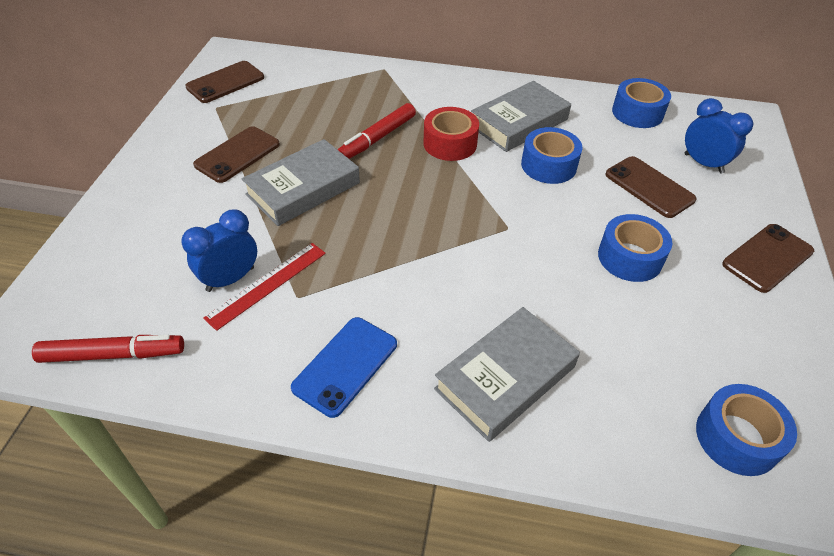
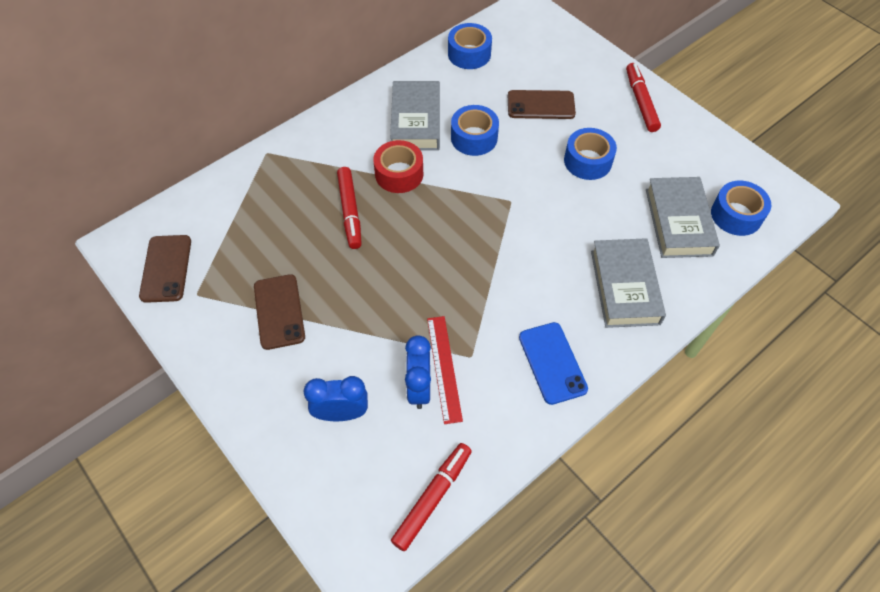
camera: 50 degrees left, 10 degrees up
(303, 188) = (363, 291): grey book -> grey book (678, 222)
(703, 163) = (545, 63): blue clock -> blue clock (341, 413)
(767, 258) = (641, 101): brown phone -> red marker

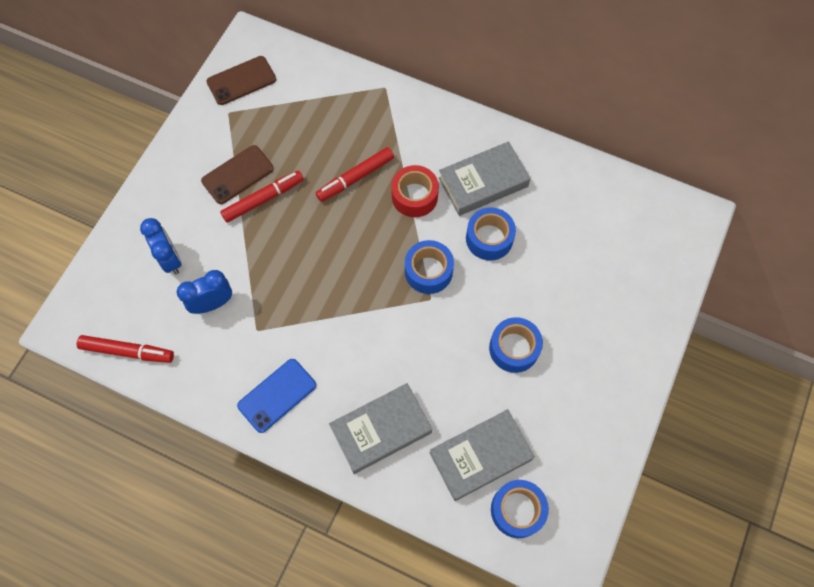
camera: 65 degrees right, 10 degrees up
(444, 368) = (237, 314): red ruler -> none
(469, 54) = (595, 190): blue tape -> blue tape (428, 271)
(541, 105) = (563, 280): brown phone -> none
(641, 101) = (623, 372): red marker -> red marker (263, 199)

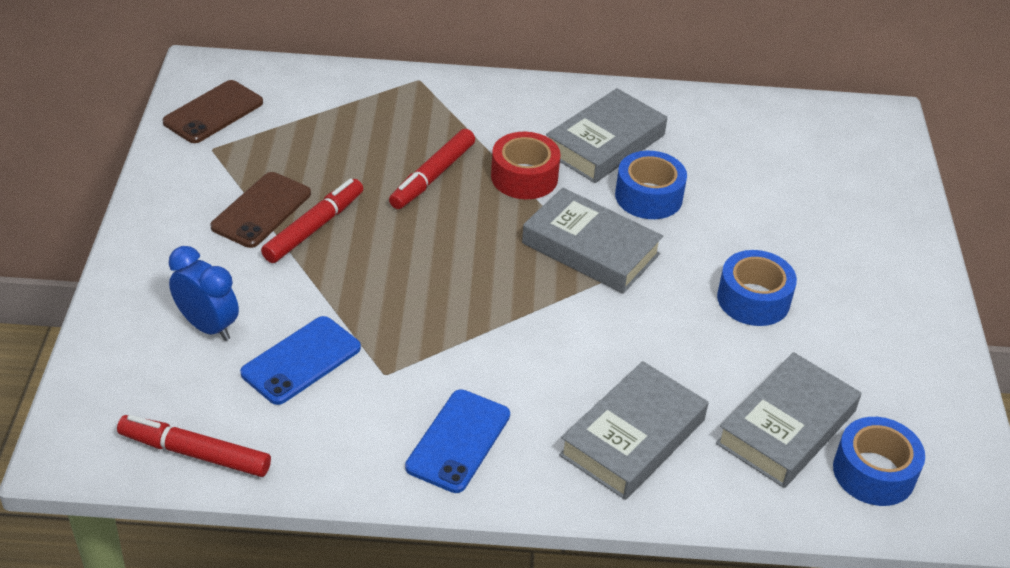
camera: 25 degrees left, 25 degrees down
(127, 351) = (195, 453): red marker -> red marker turned 150 degrees counterclockwise
(213, 303) = (301, 361): blue clock -> blue phone
(428, 271) = (590, 248): blue tape -> grey book

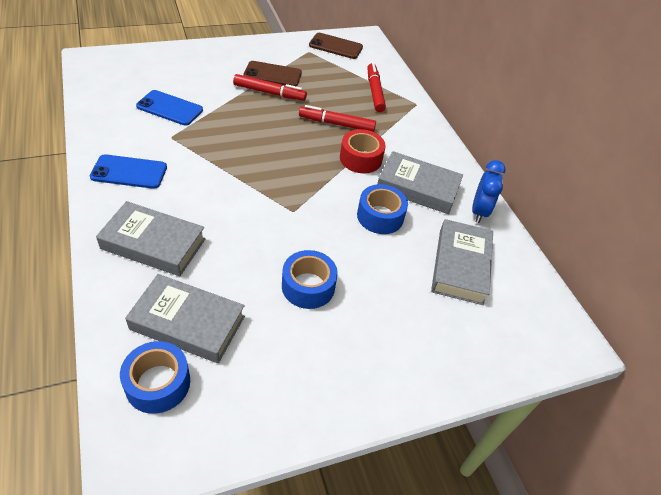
camera: 65 degrees right, 5 degrees up
(195, 453) = (96, 90): red marker -> red marker (375, 92)
(208, 326) = (182, 76): blue clock -> blue clock (479, 211)
(590, 248) = (313, 197): grey book -> grey book (460, 266)

